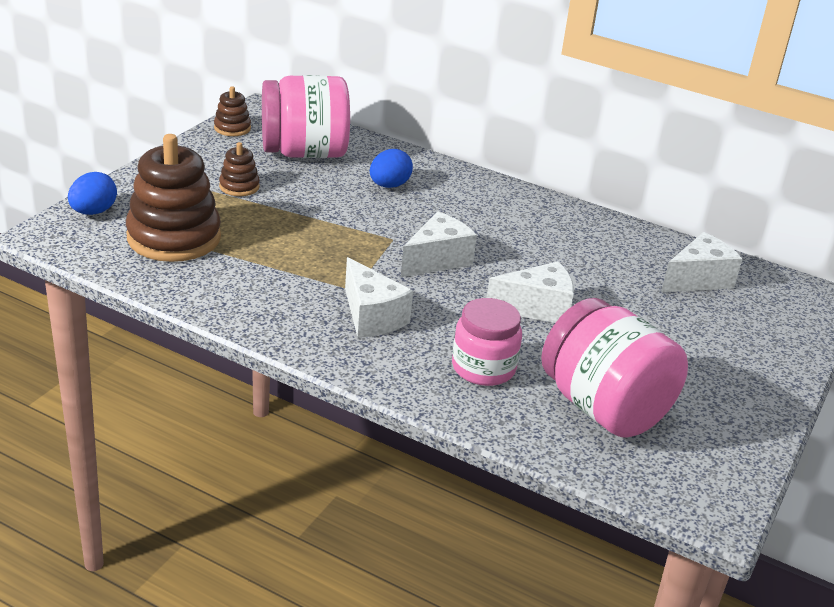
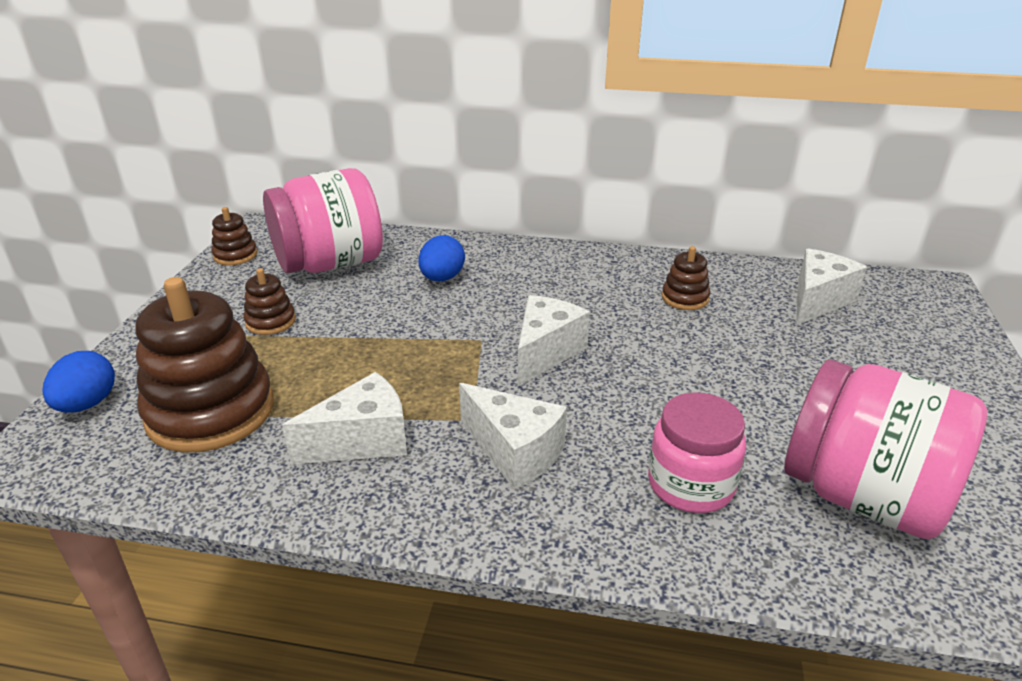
camera: 15 degrees left, 0 degrees up
(537, 308) = (691, 382): white cheese -> white cheese (363, 441)
(583, 249) = (685, 298): none -> brown stacking toy

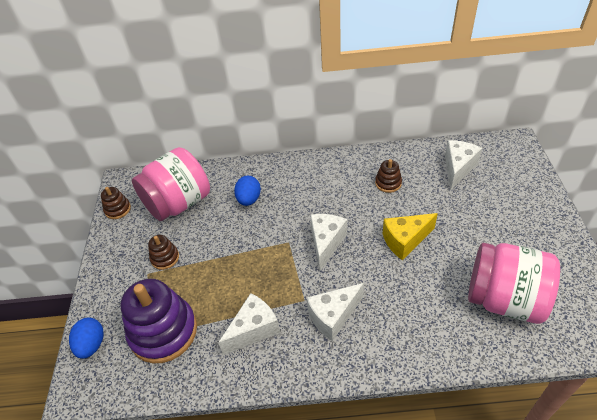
camera: 10 degrees left, 15 degrees up
(210, 411) = (163, 331): brown stacking toy -> purple stacking toy
(514, 452) = (333, 316): white cheese -> white cheese turned 120 degrees clockwise
(689, 375) = (405, 240): none -> yellow cheese
(690, 484) = (424, 314): pink jar -> none

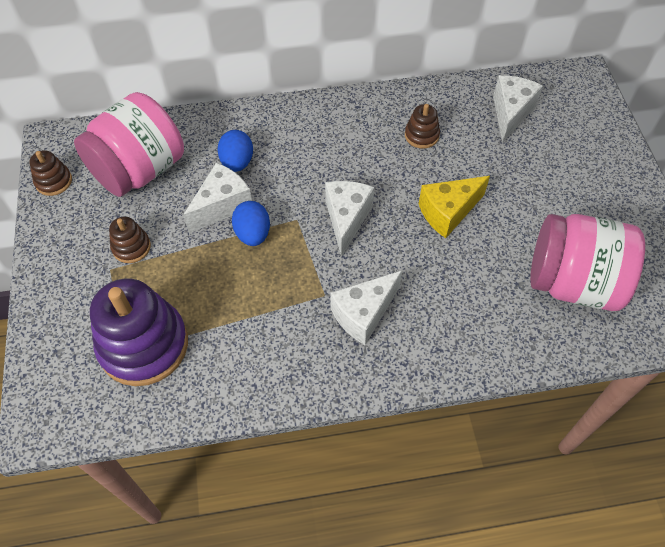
camera: 10 degrees left, 10 degrees up
(92, 345) = (48, 367): blue egg -> blue egg (253, 234)
(253, 330) = (263, 336): white cheese -> white cheese (222, 206)

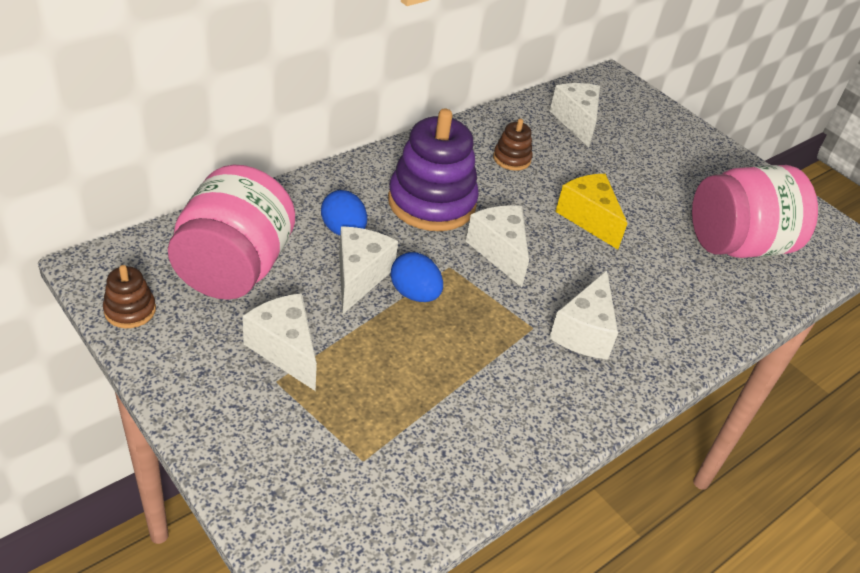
camera: 35 degrees left, 15 degrees down
(131, 247) = (285, 349): brown stacking toy -> white cheese
(143, 345) = (379, 445): purple stacking toy -> purple stacking toy (432, 203)
(448, 212) = (588, 218): yellow cheese -> yellow cheese turned 120 degrees clockwise

